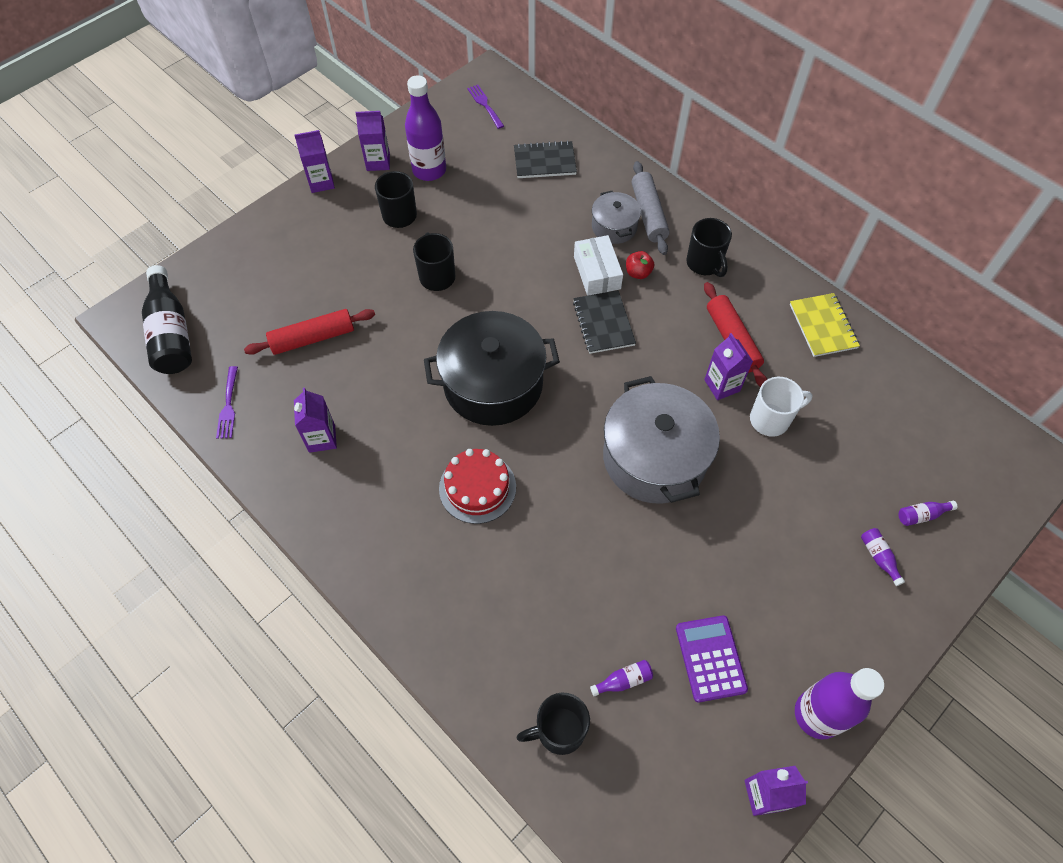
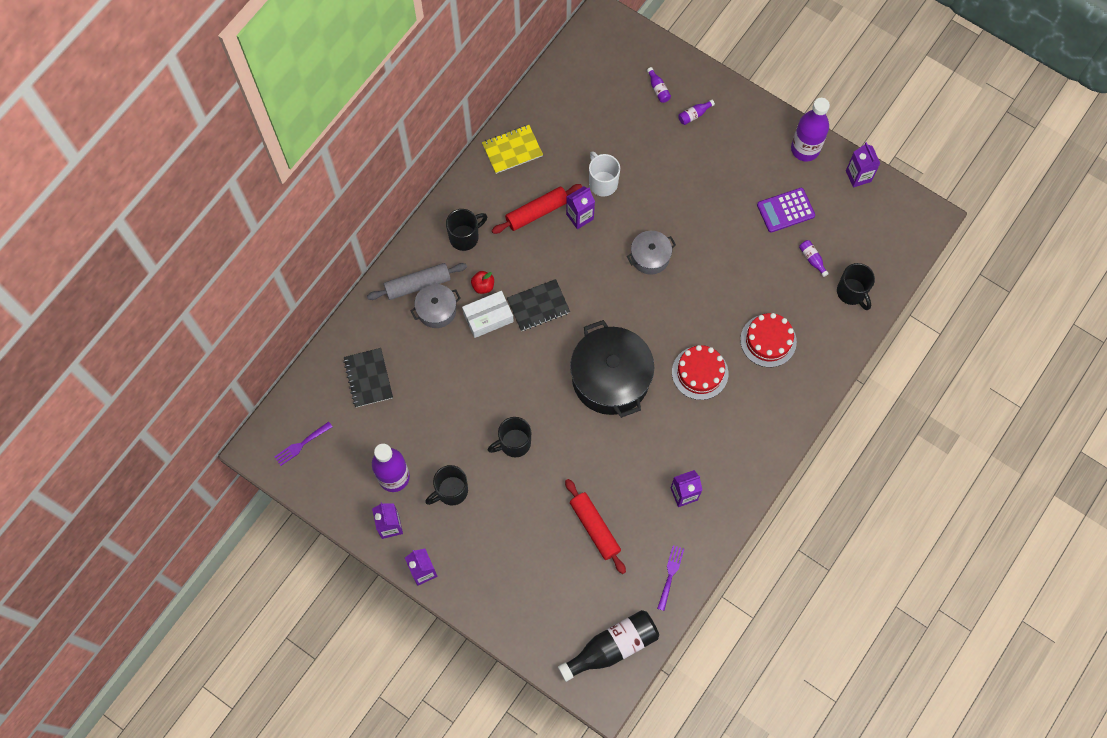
camera: 100 degrees left, 10 degrees up
(228, 405) = (670, 575): purple fork -> purple fork turned 60 degrees counterclockwise
(505, 586) = (768, 340): none -> red cake
(654, 457) = (650, 257): grey pot -> grey pot, size x0.51

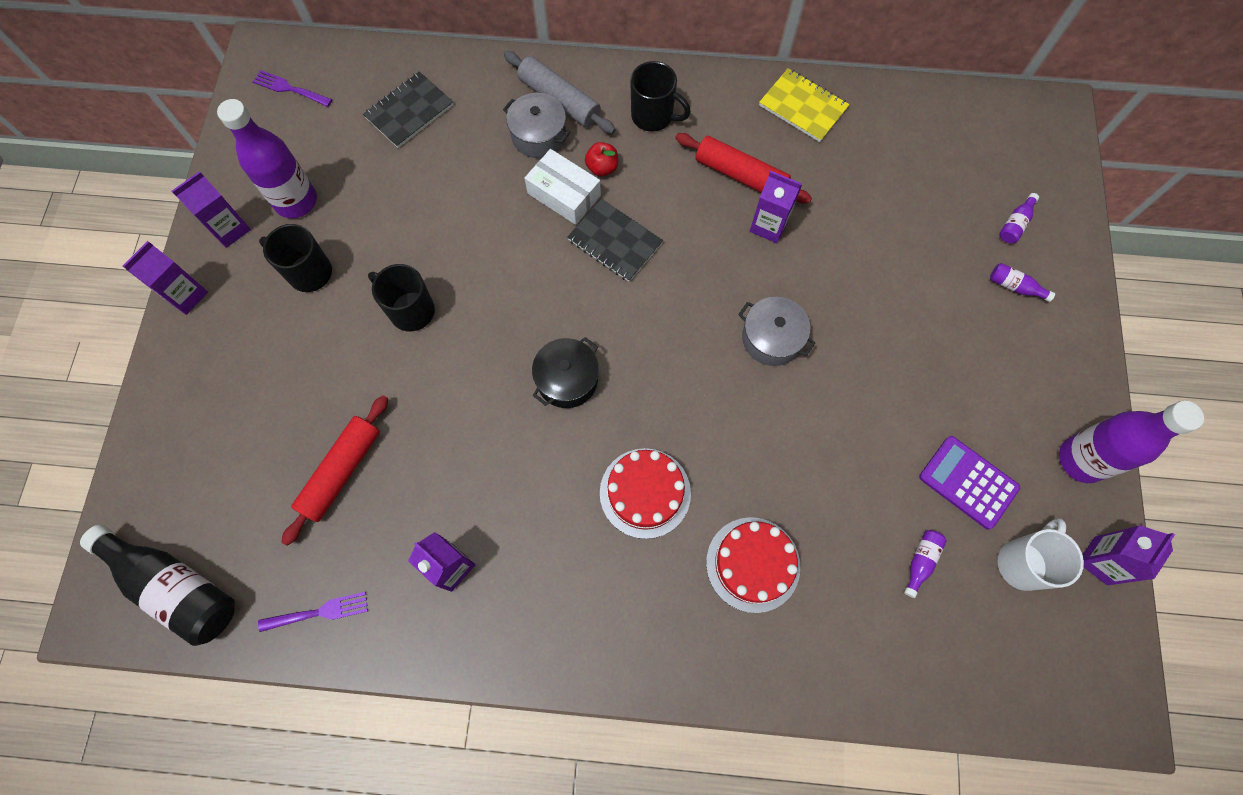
camera: 60 degrees right, 0 degrees up
(602, 182) = (834, 227): white mug -> white mug (1022, 563)
(610, 378) = (567, 380): black pot -> black pot, size x0.51
(852, 292) = (909, 651): black mug -> none

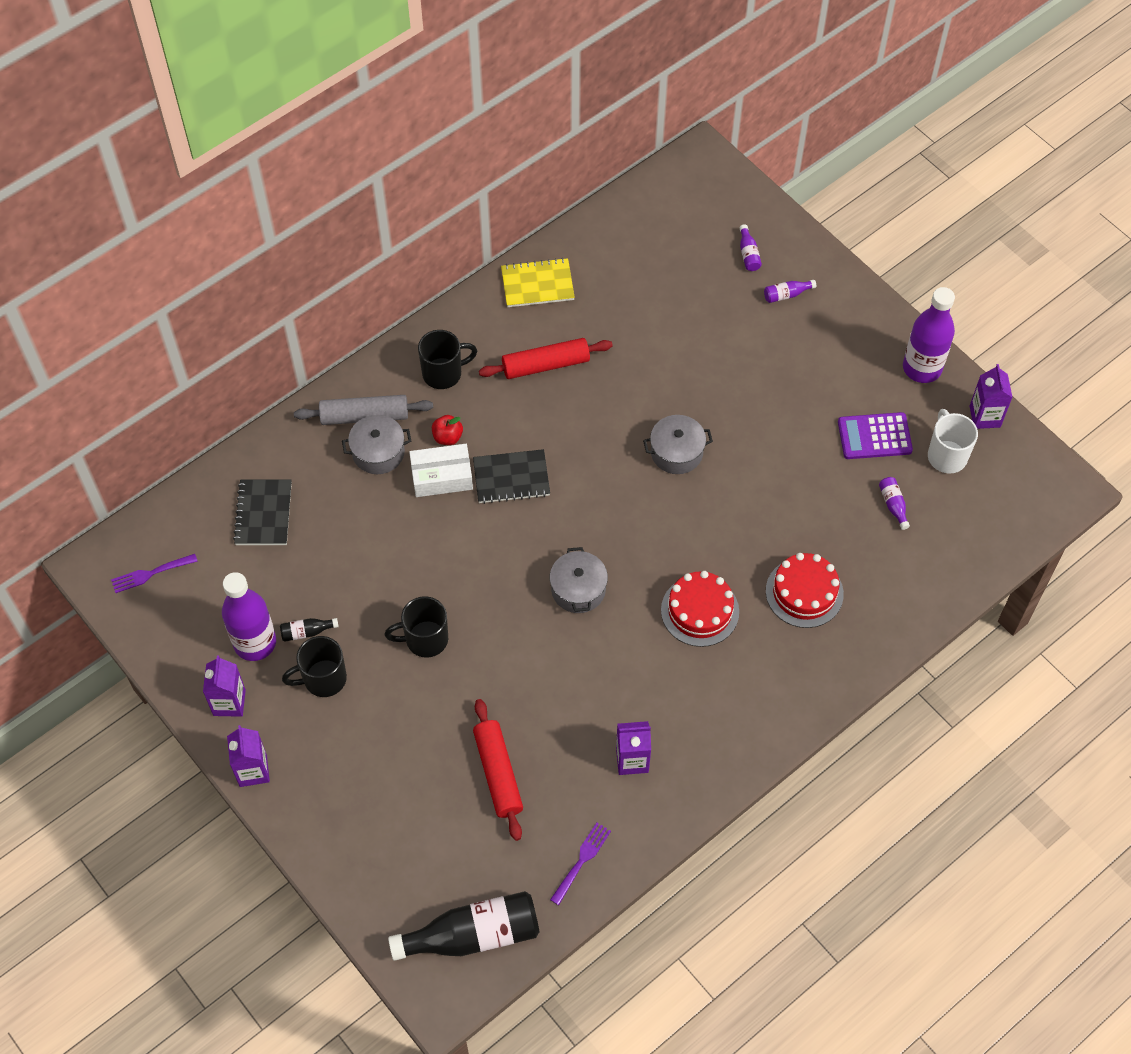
camera: 45 degrees left, 10 degrees down
(338, 226) = (307, 632): none -> black bottle
(567, 380) = (578, 589): black pot -> grey pot
(768, 226) = (599, 382): purple carton -> none

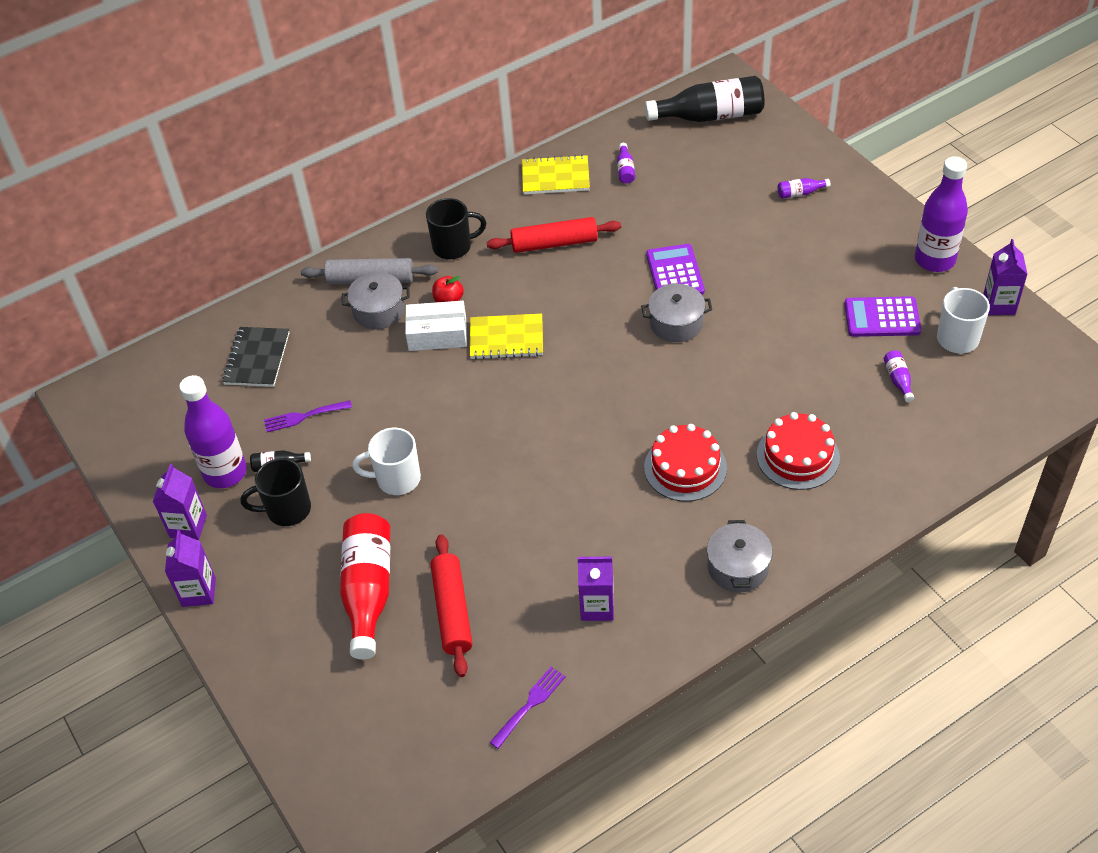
camera: 10 degrees right, 10 degrees down
(151, 573) = (137, 405): purple fork -> purple fork (304, 416)
(415, 758) = (368, 591): none -> red bottle
(425, 639) = (397, 479): black mug -> white mug
(473, 935) = (400, 773): black bottle -> black bottle (710, 116)
(511, 478) = (506, 338): black notebook -> yellow notebook
(578, 589) = (560, 441): grey pot -> grey pot (738, 567)
(670, 395) = (675, 273): none -> purple calculator
(748, 254) = (765, 158): purple bottle -> purple bottle (625, 170)

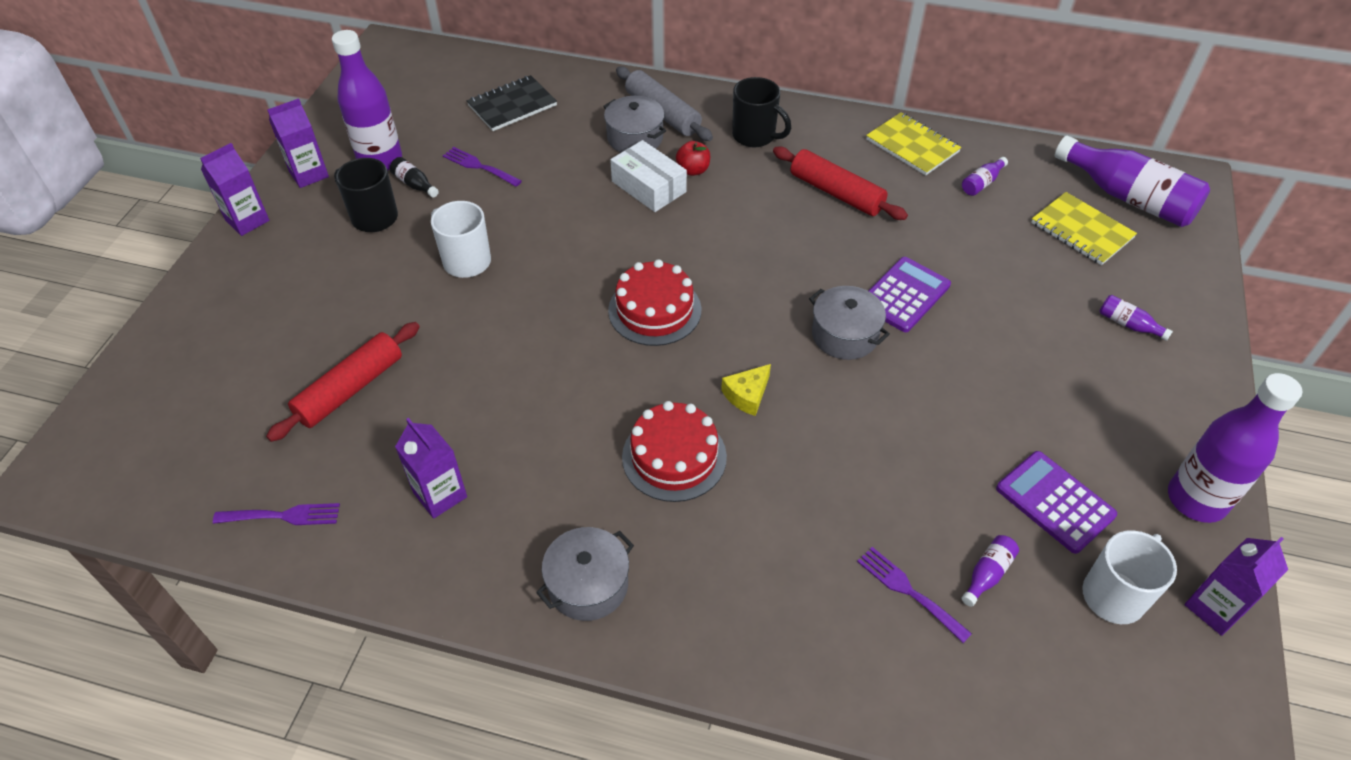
camera: 45 degrees right, 0 degrees up
(368, 591) = (328, 319): red bottle -> none
(506, 338) = (692, 231): yellow notebook -> yellow notebook (1081, 231)
(674, 401) = (747, 395): none -> yellow cheese
(710, 116) = (1128, 197): black bottle -> purple bottle
(798, 456) = (784, 545): red cake -> red cake (654, 310)
(878, 421) = (909, 591): none -> purple fork

